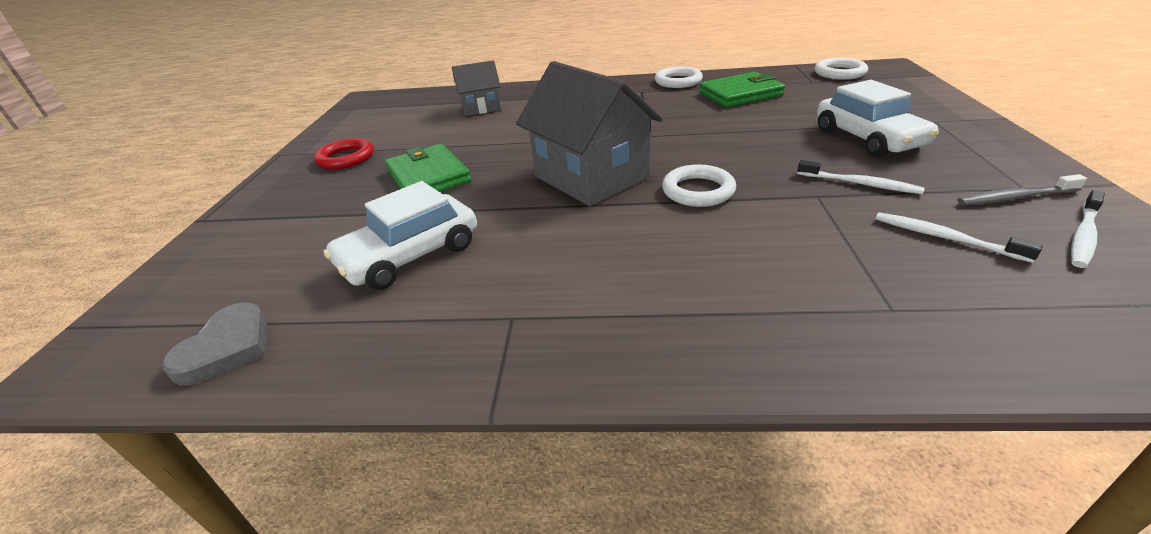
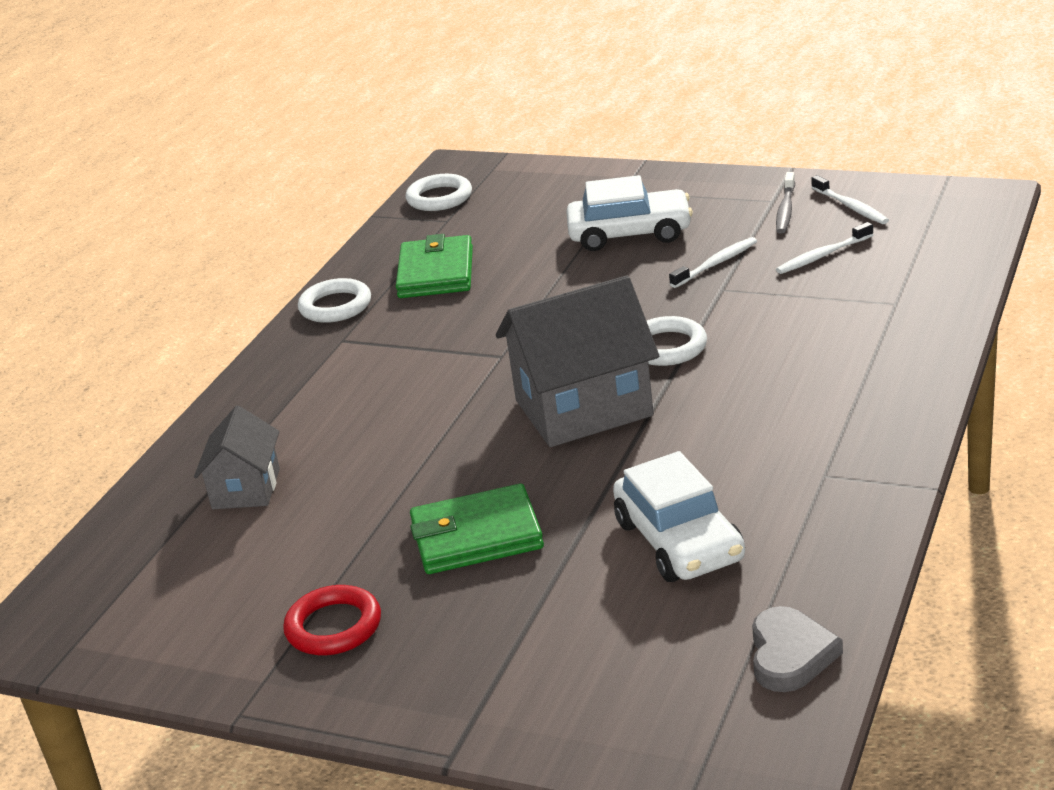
camera: 70 degrees left, 5 degrees down
(227, 348) = (790, 655): grey heart -> grey heart turned 60 degrees clockwise

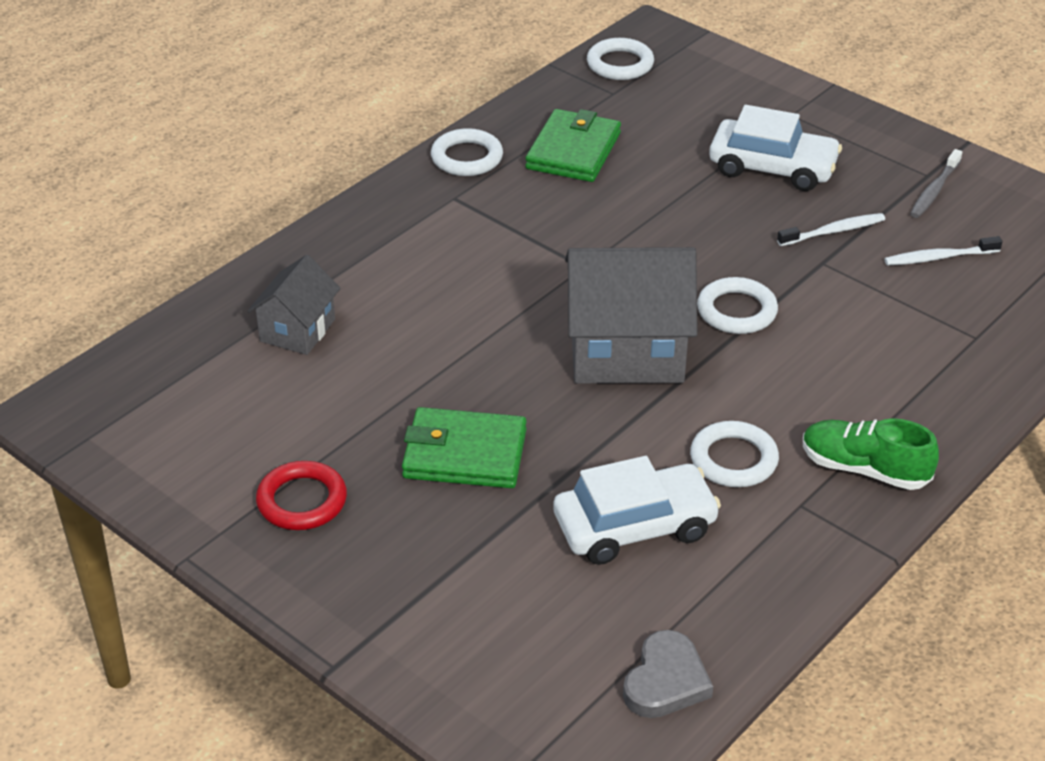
camera: 15 degrees right, 10 degrees up
(679, 541) = (634, 526): white car -> white car turned 105 degrees counterclockwise
(739, 460) = (733, 459): none -> white ring
(851, 207) = (999, 209): white toothbrush -> none
(863, 429) = (864, 469): none -> green shoe

